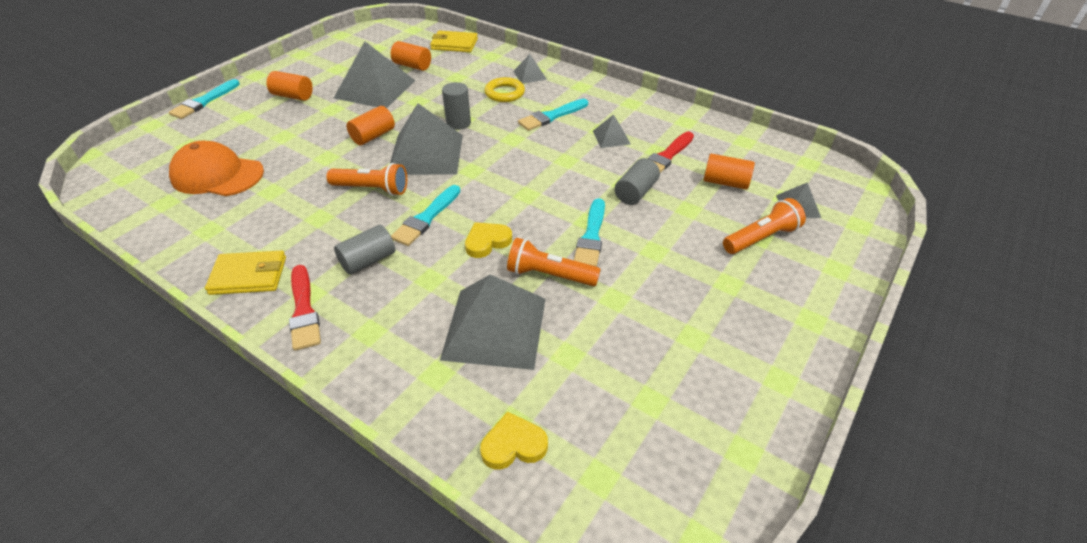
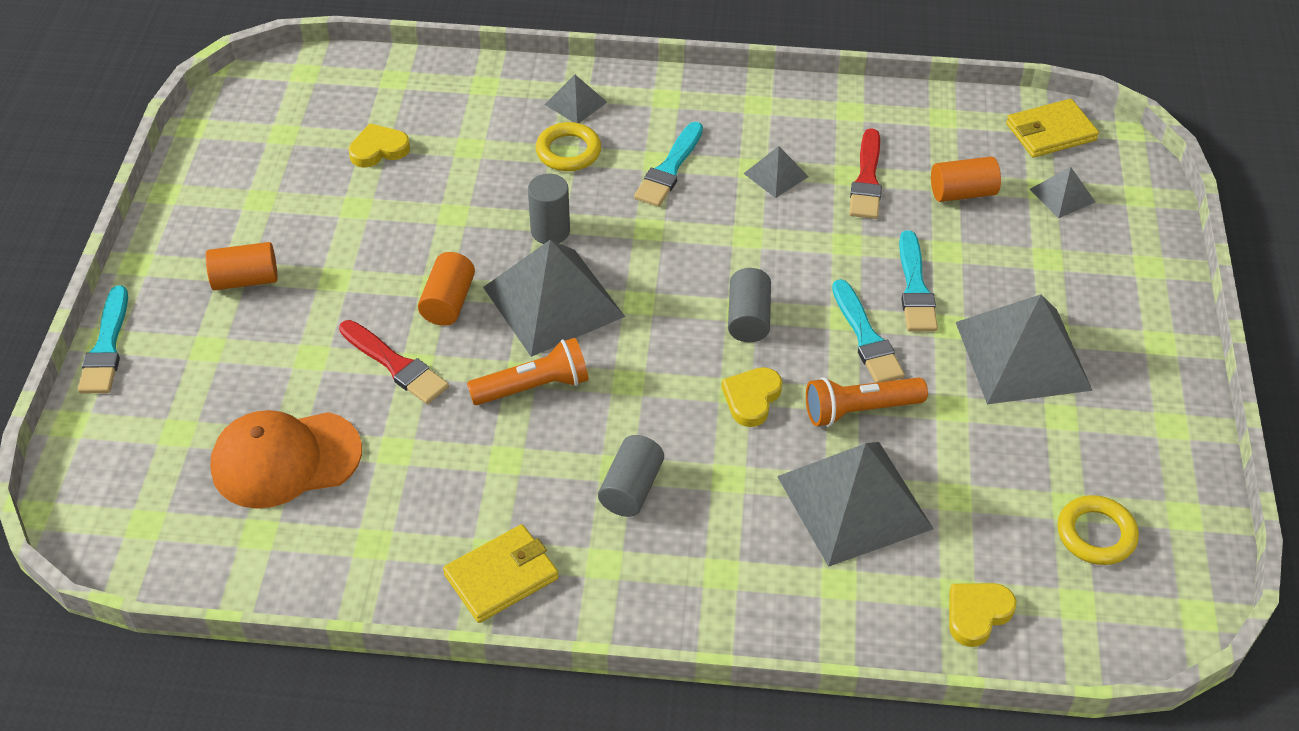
camera: 30 degrees left, 5 degrees up
(304, 311) = (619, 586): red brush -> red brush (396, 365)
(375, 89) = (364, 216): grey pyramid -> grey pyramid (1022, 355)
(412, 66) = (378, 149): orange cylinder -> yellow heart
(426, 218) = (647, 398): turquoise brush -> turquoise brush (915, 288)
(454, 44) = (404, 81): yellow wallet -> yellow wallet (1050, 132)
(636, 192) = (870, 251): grey cylinder -> grey cylinder (748, 318)
(656, 431) = (1096, 534): none -> yellow ring
(761, 238) = (1050, 258): orange flashlight -> none

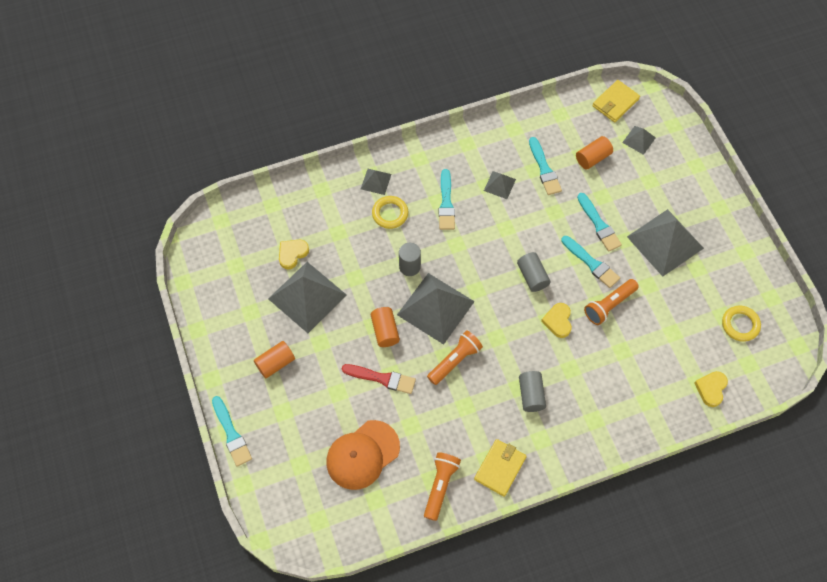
camera: 25 degrees left, 15 degrees up
(380, 560) = (440, 486): none -> orange flashlight
(854, 502) = (632, 356): grey pyramid -> grey pyramid (307, 296)
(867, 180) = (544, 169): red brush -> turquoise brush

